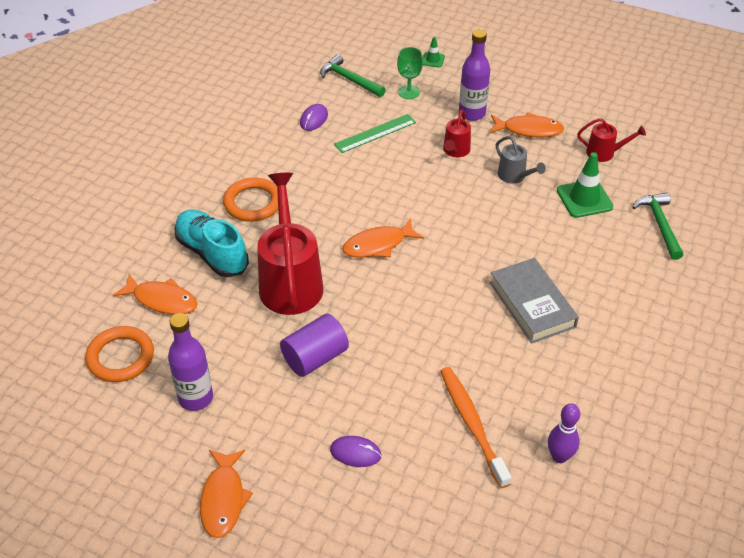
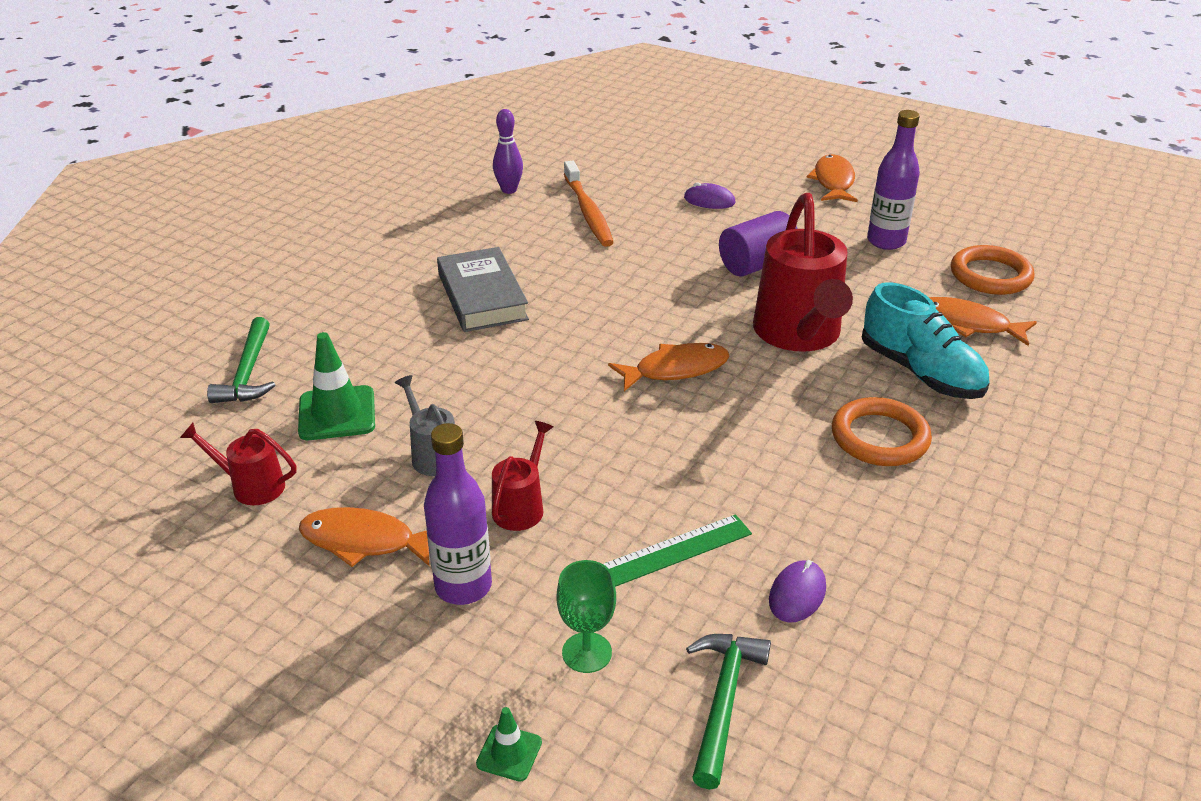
camera: 175 degrees left, 10 degrees down
(349, 79) = (723, 701): green hammer -> green hammer turned 120 degrees counterclockwise

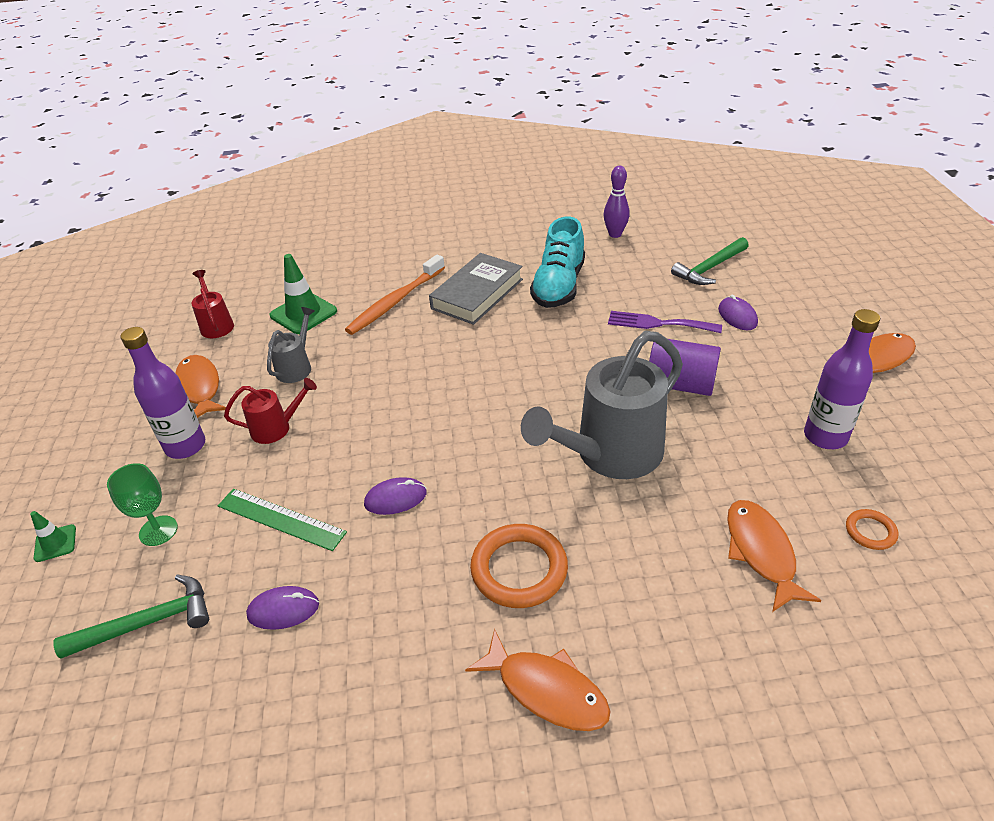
camera: 55 degrees right, 5 degrees up
(248, 373) = (311, 266): green hammer -> green hammer (709, 268)
(588, 212) = (636, 276): orange toothbrush -> orange toothbrush (395, 302)
(667, 235) = (658, 323): none -> purple fork
(675, 369) = (490, 416): orange fish -> orange fish (546, 690)
(723, 468) = (395, 498): none -> purple mouse
(799, 335) = (609, 455): red watering can -> grey watering can
(921, 372) = (643, 553): turquoise shoe -> turquoise shoe (559, 286)
(990, 275) = (870, 531): orange ring -> orange ring, size x0.51

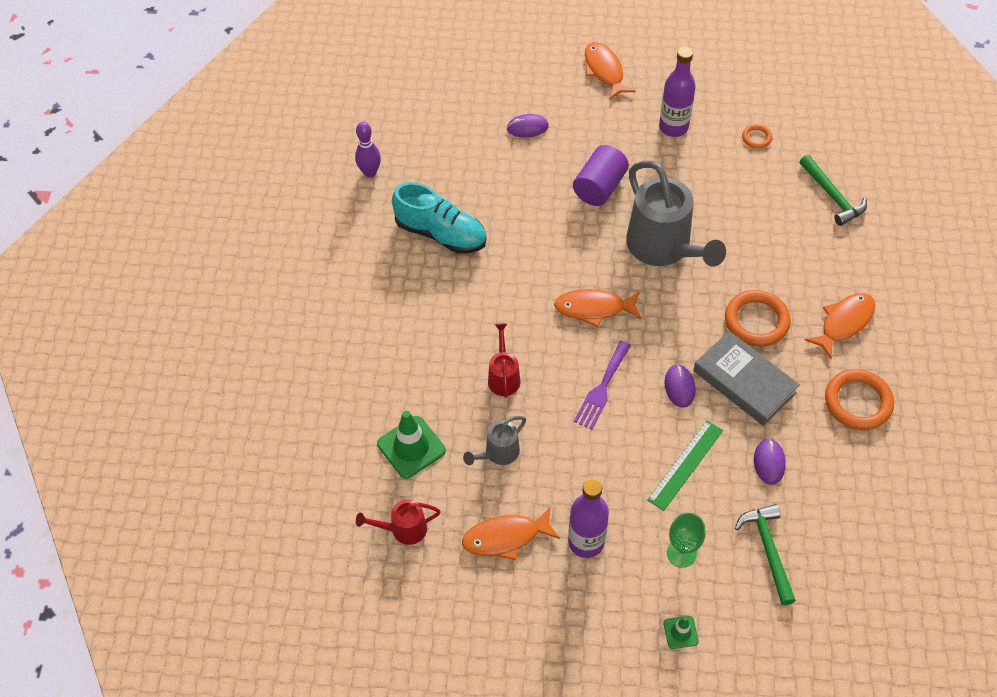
camera: 80 degrees left, 15 degrees up
(277, 428) = (580, 469): red watering can -> red watering can (503, 376)
(297, 367) = (498, 453): grey watering can -> grey watering can turned 75 degrees counterclockwise
(394, 724) = (858, 402): none -> orange ring
(395, 302) = (419, 365): orange toothbrush -> none
(477, 294) = (430, 297): grey book -> grey book (744, 382)
(658, 323) = (520, 179): purple fork -> purple fork (602, 388)
(709, 268) = (454, 123): green hammer -> green hammer (832, 196)
(761, 552) = (763, 194): orange fish -> orange fish (594, 308)

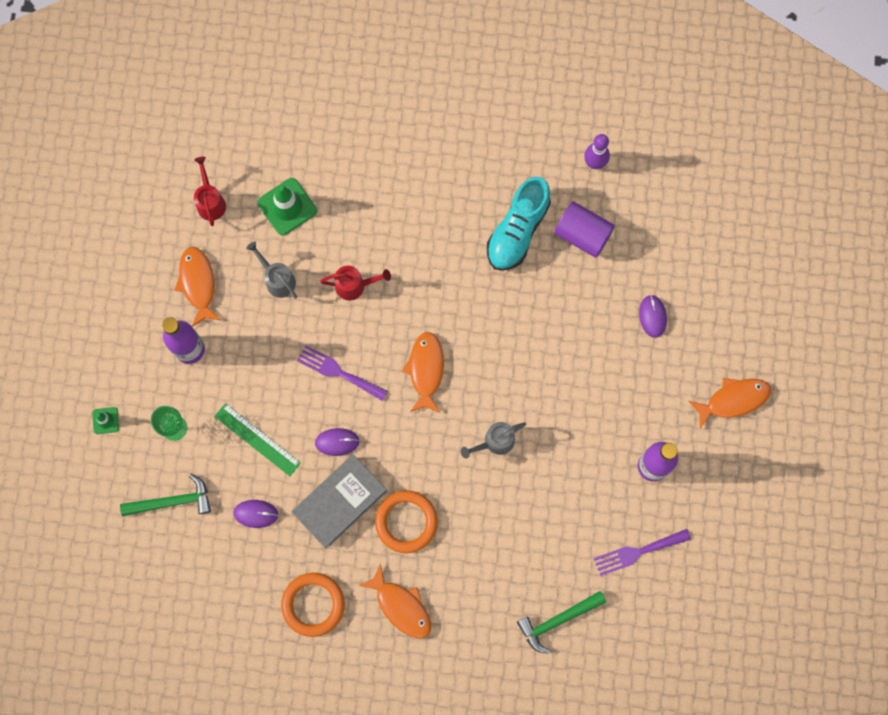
camera: 90 degrees right, 20 degrees up
(599, 187) = (572, 384): purple cylinder -> purple cylinder (582, 234)
(664, 248) = (494, 442): grey watering can -> grey watering can, size x0.48
(756, 138) = (637, 552): orange ring -> purple fork

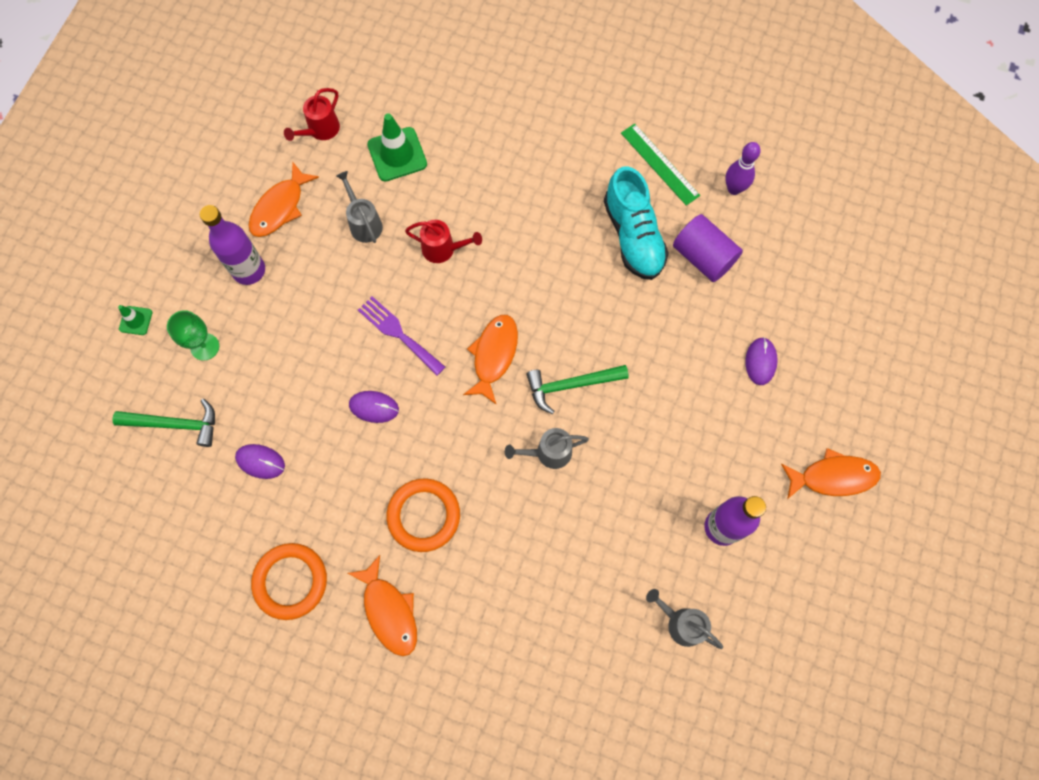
camera: 15 degrees right, 5 degrees down
(198, 284) = (280, 207): orange fish -> orange fish turned 150 degrees counterclockwise
(210, 201) = (320, 130): red watering can -> red watering can turned 150 degrees counterclockwise
(257, 439) = (288, 382): green ruler -> green ruler (659, 164)
(339, 502) = (356, 473): grey book -> none
(517, 231) = (633, 236): turquoise shoe -> turquoise shoe turned 60 degrees counterclockwise
(557, 620) = (566, 679): green hammer -> green hammer (571, 385)
(637, 552) = (680, 623): purple fork -> grey watering can

